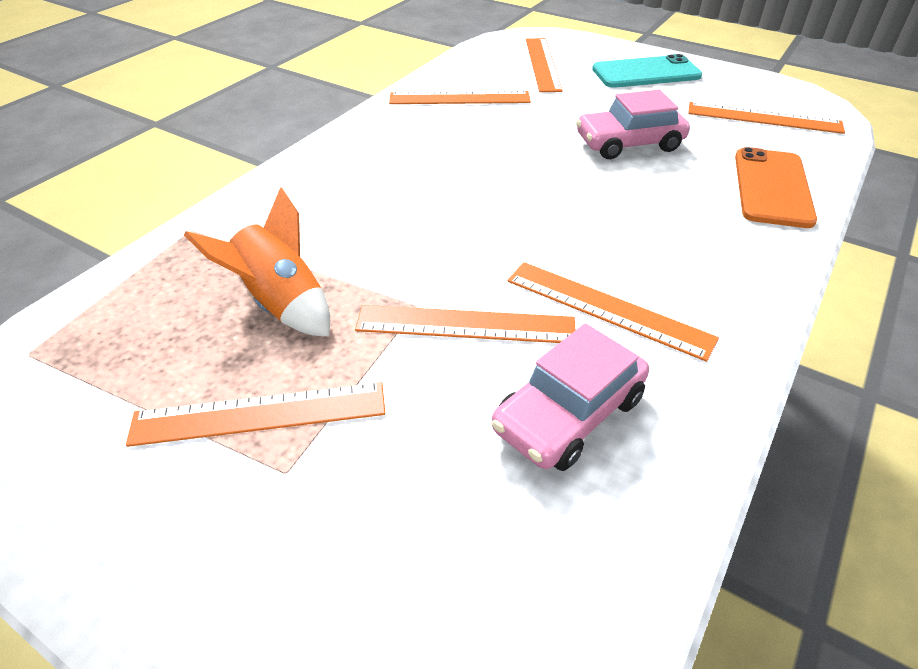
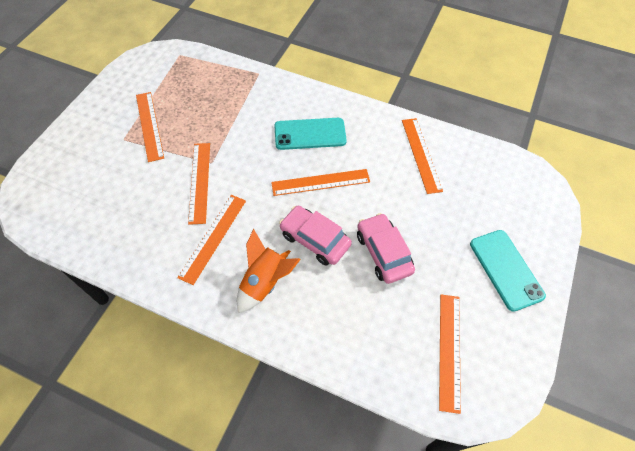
camera: 80 degrees right, 15 degrees up
(281, 303) = (210, 116): orange rocket -> orange rocket (265, 282)
(385, 183) = (310, 134): none -> turquoise phone
(542, 64) = (495, 198): orange ruler -> orange ruler (320, 182)
(568, 413) = (147, 222): pink car -> pink car (315, 240)
(772, 187) = (343, 337): orange phone -> none

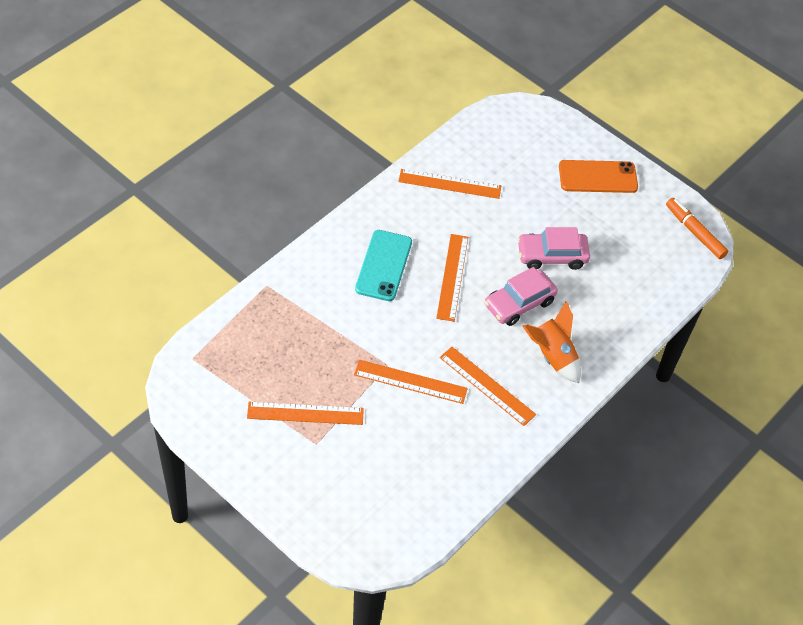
camera: 75 degrees left, 5 degrees down
(449, 350) = (657, 246): orange ruler -> none
(491, 387) = (695, 232): none -> orange marker
(506, 269) = (597, 177): turquoise phone -> orange phone

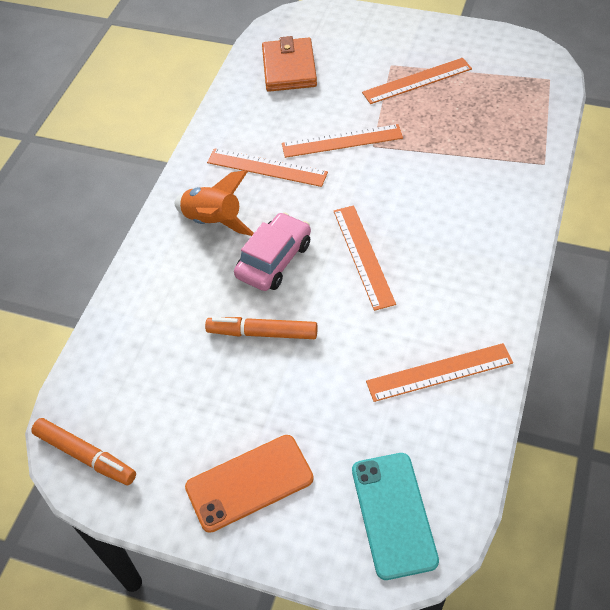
camera: 165 degrees right, 0 degrees up
(384, 265) = (444, 235): turquoise phone -> turquoise phone (393, 514)
(412, 488) = (289, 68): none -> orange wallet
(551, 256) = (262, 333): pink car -> orange marker

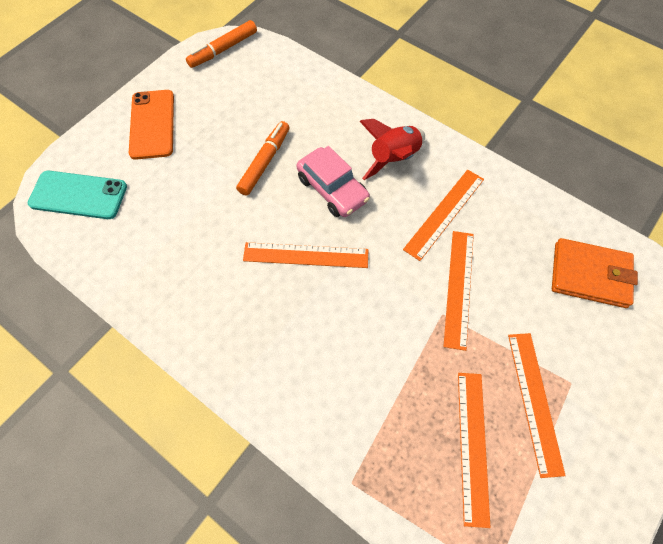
camera: 105 degrees right, 10 degrees up
(213, 221) = (394, 158): orange rocket -> red rocket
(439, 372) = (164, 267): orange ruler -> orange ruler (473, 445)

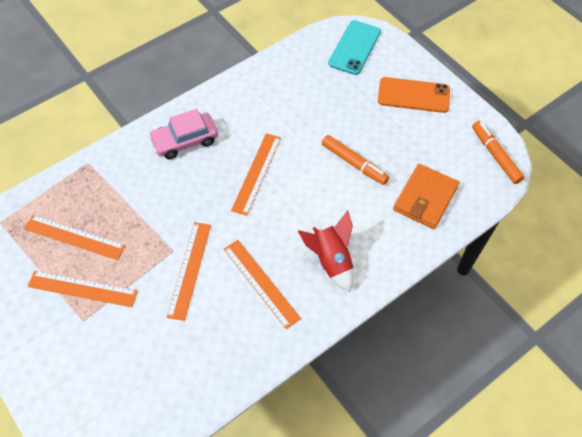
camera: 105 degrees right, 5 degrees down
(332, 189) = (312, 205): pink car -> pink car (185, 141)
(459, 288) = (189, 269): orange ruler -> orange ruler turned 75 degrees clockwise
(590, 275) = (160, 380): orange wallet -> orange wallet (425, 198)

